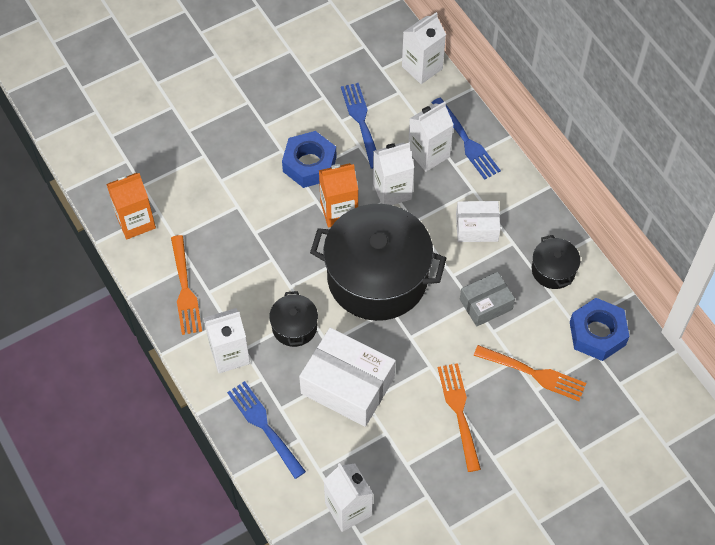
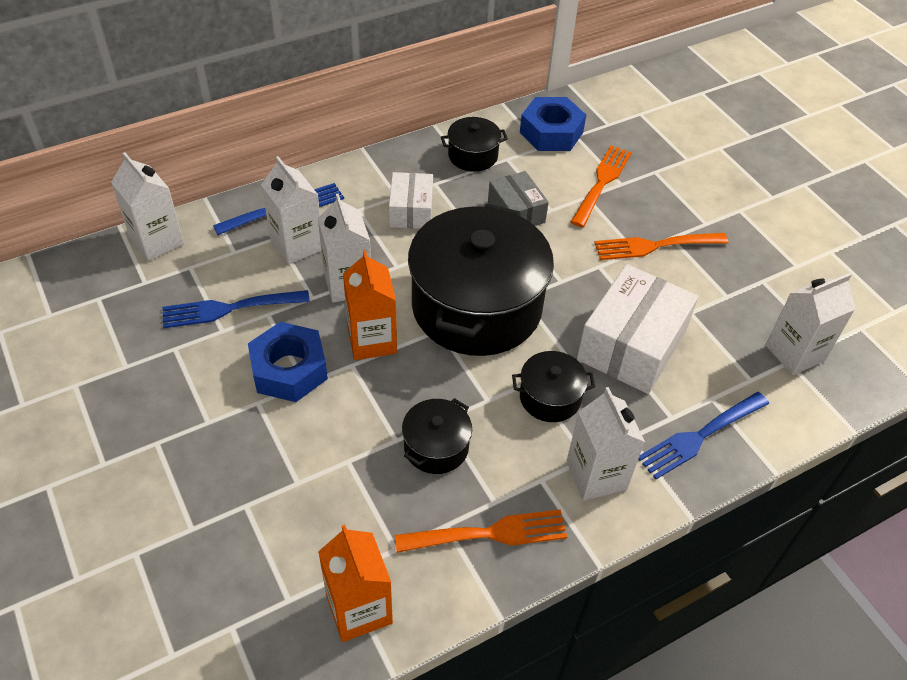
camera: 90 degrees left, 10 degrees down
(249, 256) = (436, 447): none -> black pot

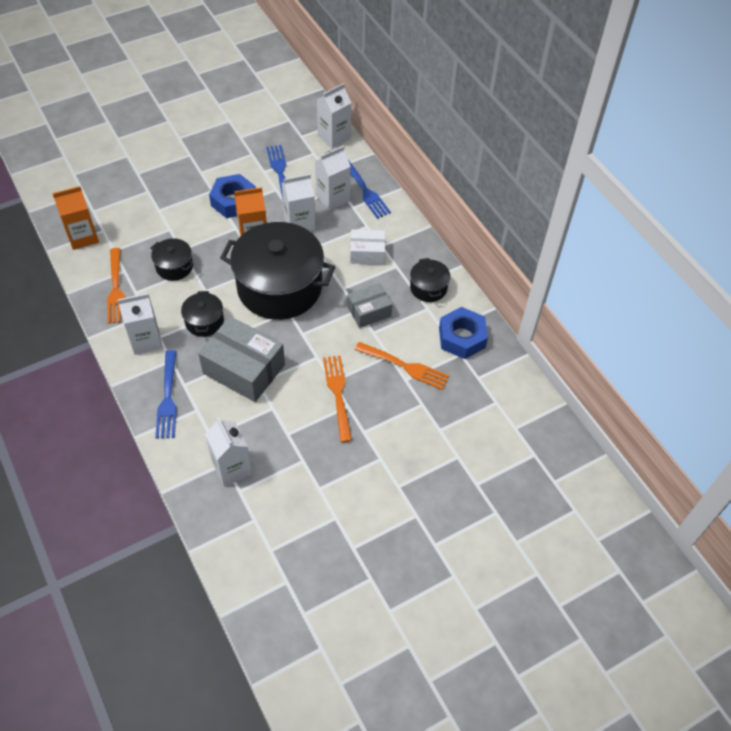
camera: 90 degrees right, 5 degrees up
(631, 345) = (244, 369): white box -> grey box
(700, 436) = (167, 398): blue fork -> blue fork turned 150 degrees counterclockwise

